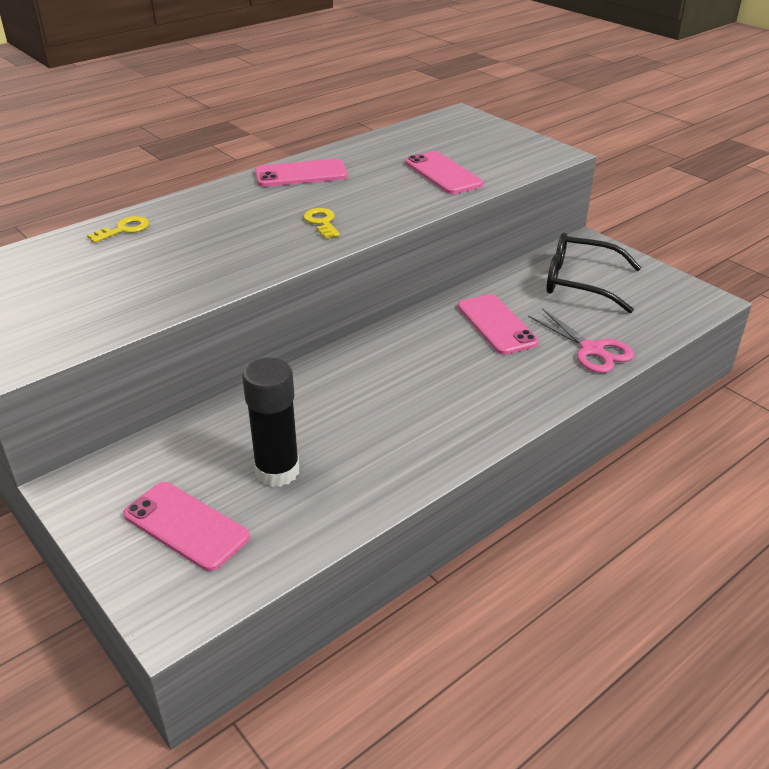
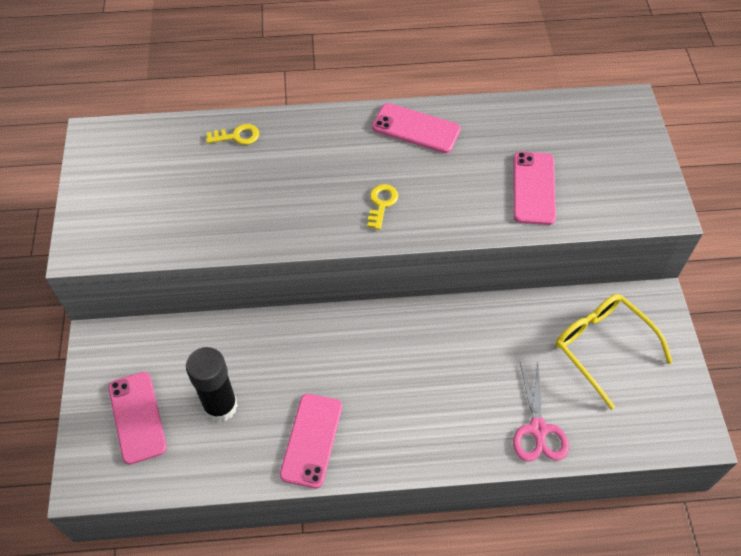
camera: 35 degrees right, 20 degrees up
(496, 324) = (487, 355): pink phone -> pink phone (311, 440)
(581, 282) = (603, 348): black glasses -> yellow glasses

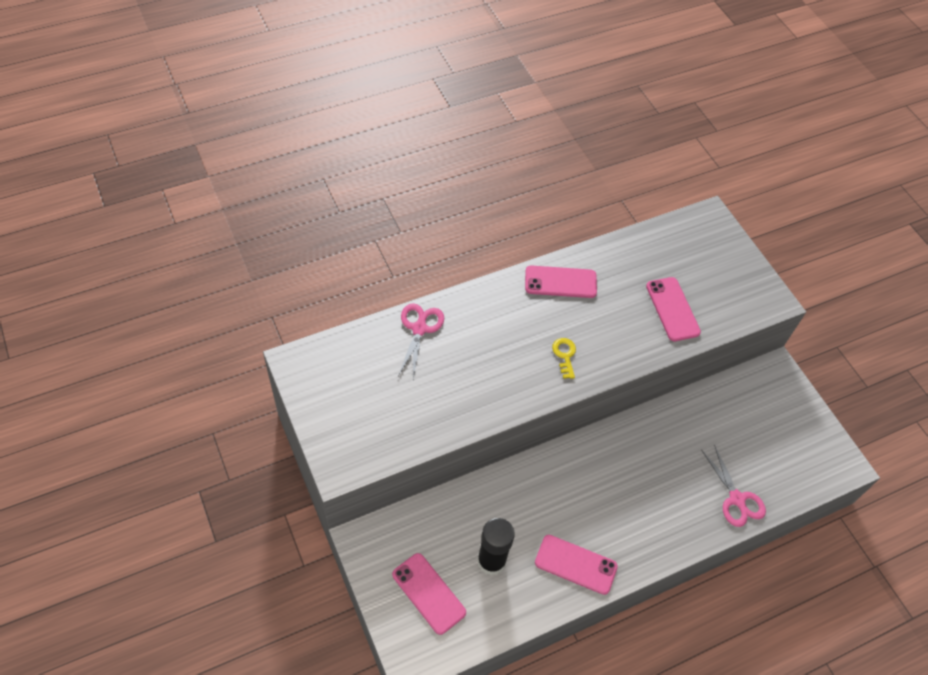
camera: 25 degrees left, 0 degrees up
(237, 136) = (419, 328): yellow key -> pink scissors
(311, 440) = (575, 564): pink phone -> pink phone turned 60 degrees counterclockwise
(603, 348) = (755, 419): yellow glasses -> none

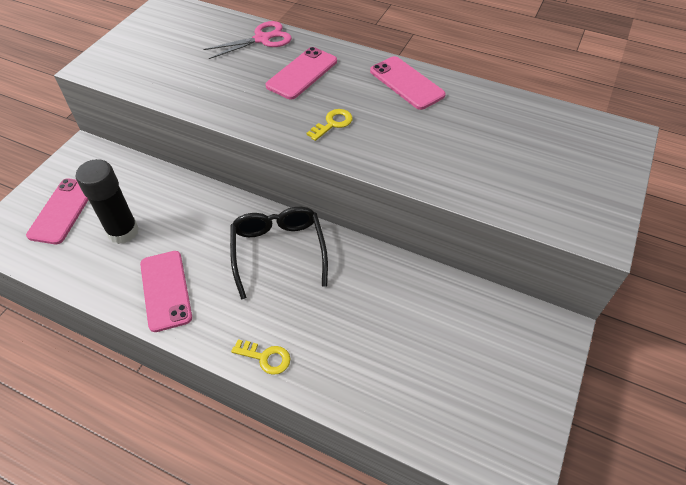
camera: 55 degrees right, 5 degrees down
(598, 472) = (278, 252): none -> black glasses
(672, 309) = (477, 164): pink phone -> pink phone (302, 73)
(680, 537) = (266, 357): none -> yellow key
(737, 499) = (359, 384): pink scissors -> none

